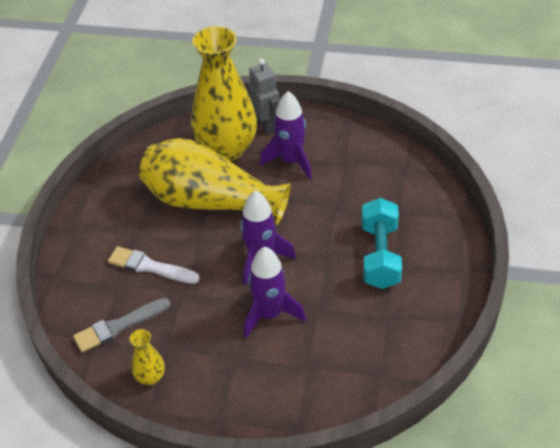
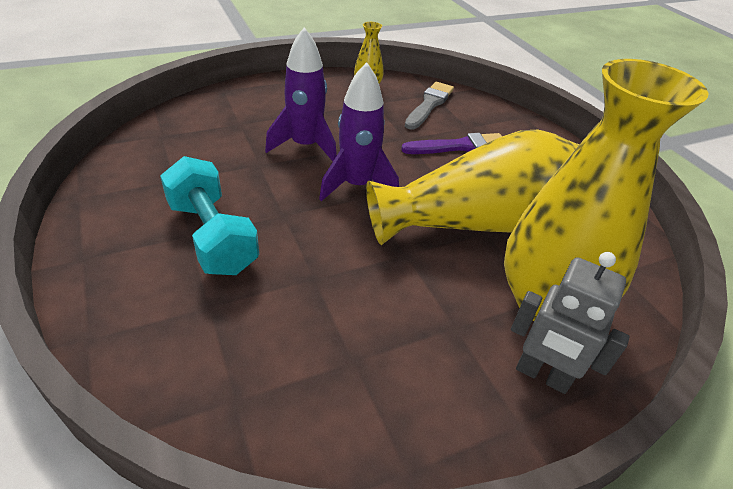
camera: 140 degrees right, 5 degrees down
(150, 266) = (459, 146): white brush -> purple brush
(291, 161) = (438, 323): purple rocket -> none

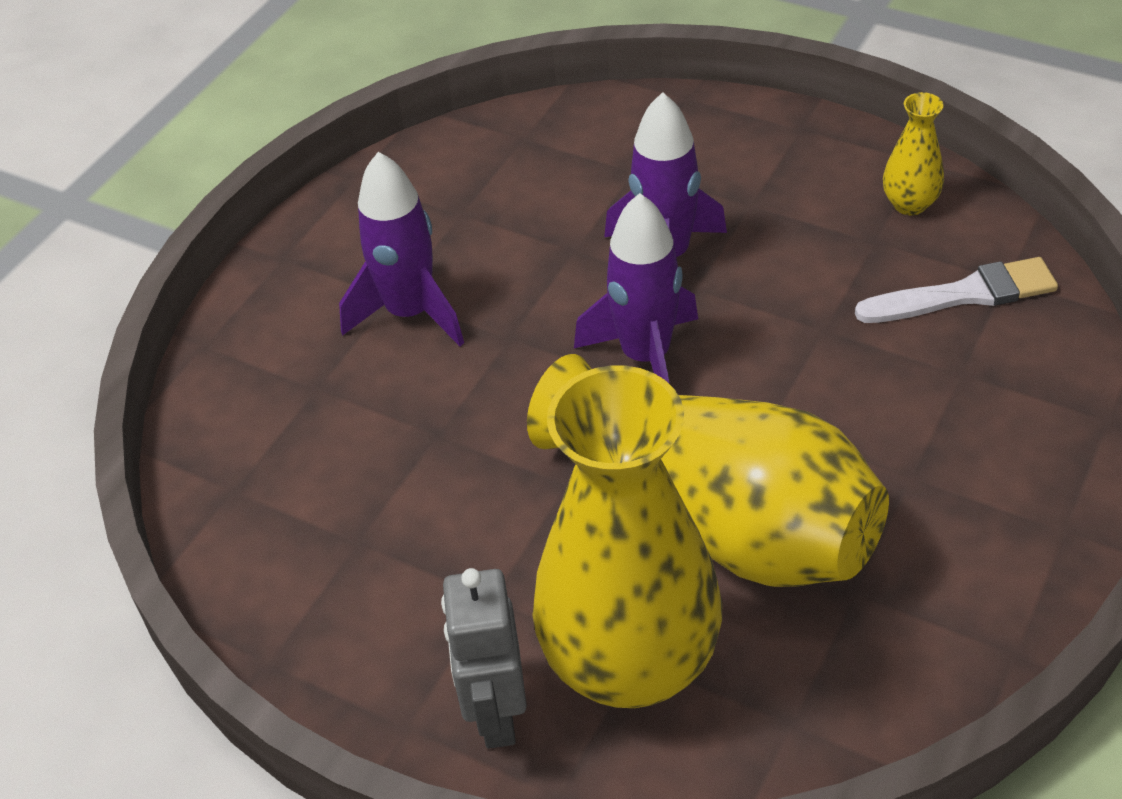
camera: 60 degrees right, 5 degrees up
(212, 236) = (410, 313): turquoise dumbbell -> purple rocket
(429, 104) = (964, 294): grey brush -> white brush
(459, 146) = (887, 395): purple brush -> none

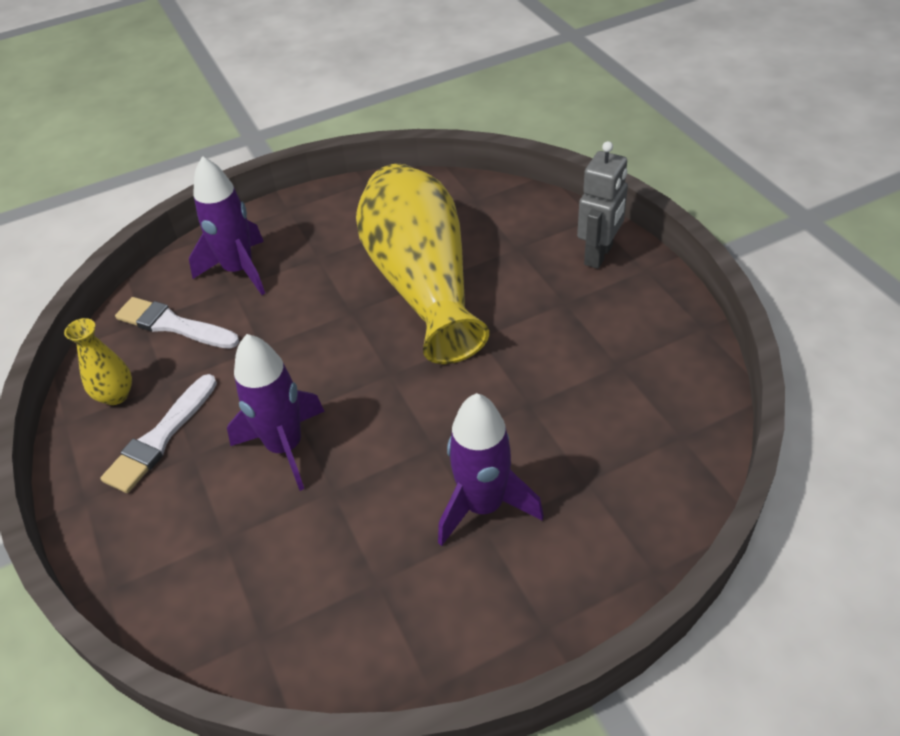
camera: 145 degrees left, 0 degrees up
(630, 664) = (522, 246): yellow vase -> none
(646, 357) = (369, 384): purple rocket -> purple rocket (239, 270)
(804, 199) = (160, 438): none -> white brush

